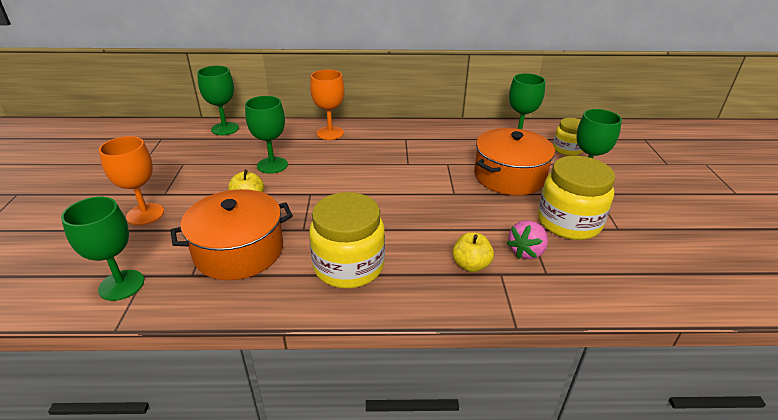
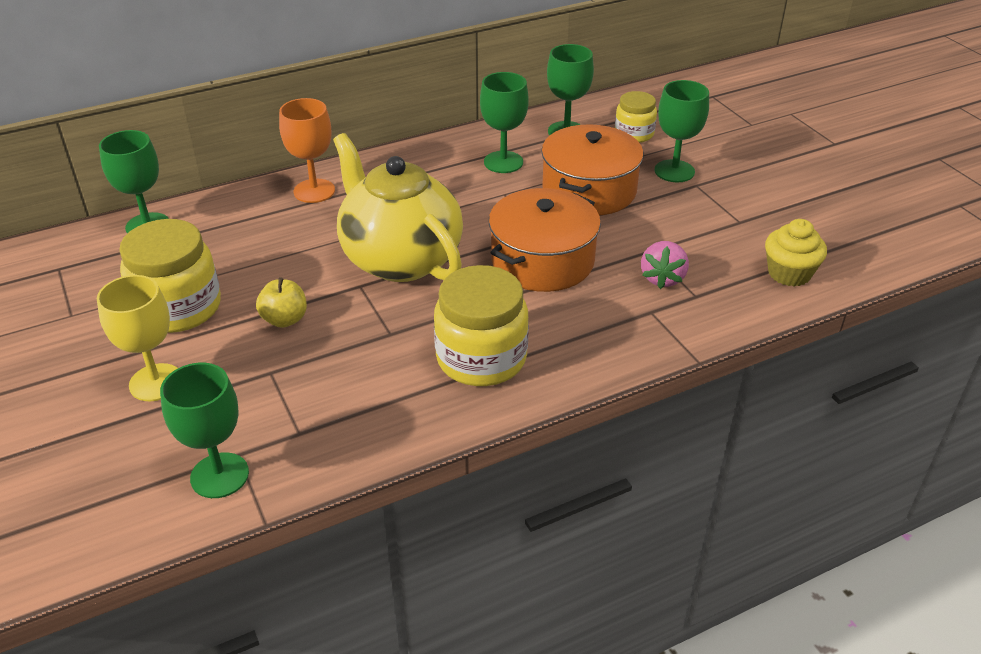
camera: 25 degrees left, 5 degrees up
(145, 214) = (156, 382): orange goblet -> yellow goblet
(239, 251) = (332, 385): orange pot -> orange pot (542, 261)
(272, 165) = (273, 261): green goblet -> green goblet (503, 162)
(348, 185) = (400, 259): none -> yellow teapot
(470, 265) = (614, 312): yellow apple -> none
(568, 222) = (686, 230): yellow jar -> yellow jar (178, 308)
(641, 280) = (789, 273): none -> yellow cupcake

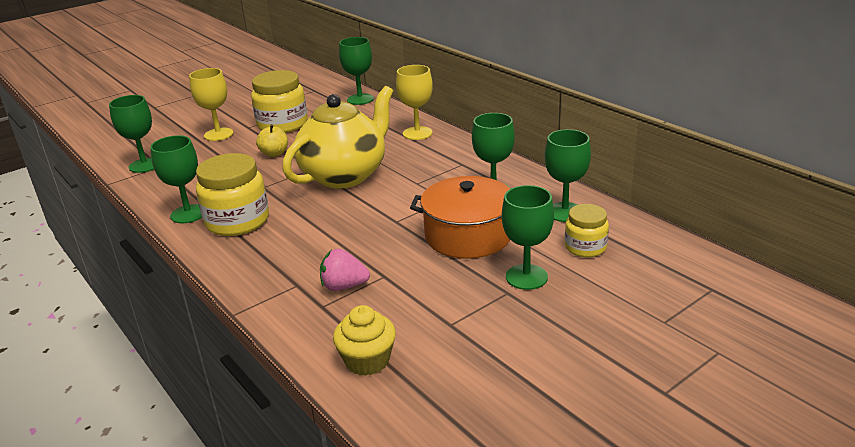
camera: 80 degrees right, 10 degrees down
(314, 191) = (417, 133): orange goblet -> yellow goblet
(436, 409) = (188, 214): none -> green goblet
(542, 261) = (356, 228): orange pot -> none

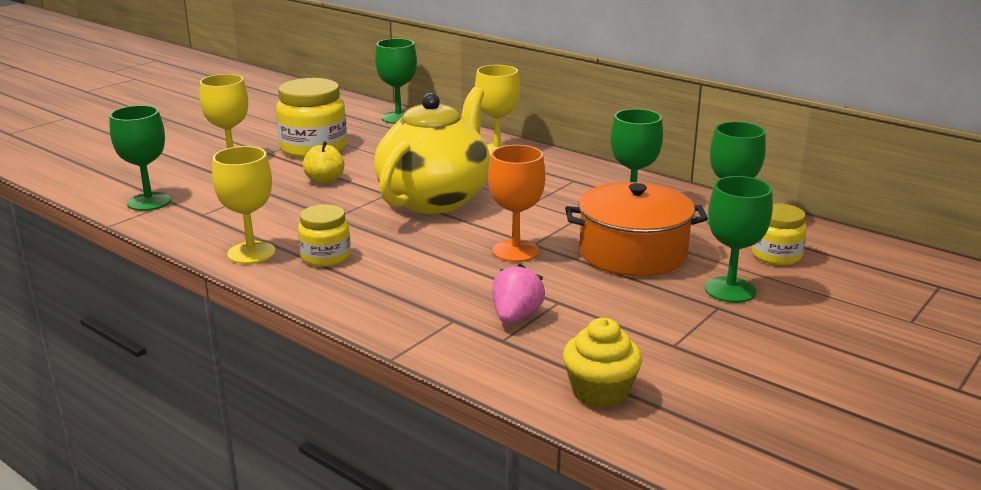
camera: 15 degrees left, 5 degrees down
(188, 214) = (251, 253): green goblet -> yellow goblet
(237, 221) = (326, 257): yellow jar -> yellow jar, size x0.58
(344, 286) = (516, 316): pink strawberry -> pink strawberry turned 120 degrees clockwise
(378, 227) = (515, 251): none -> orange goblet

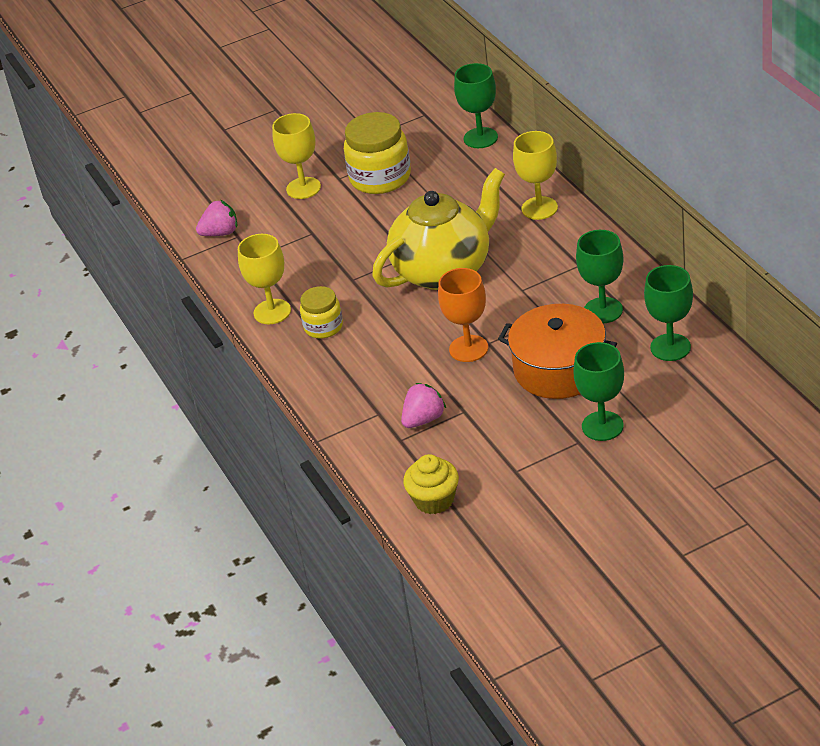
camera: 30 degrees right, 15 degrees up
(149, 202) = (220, 233): green goblet -> pink strawberry
(325, 180) = (368, 227): yellow apple -> none
(776, 255) = (674, 396): yellow jar -> none

